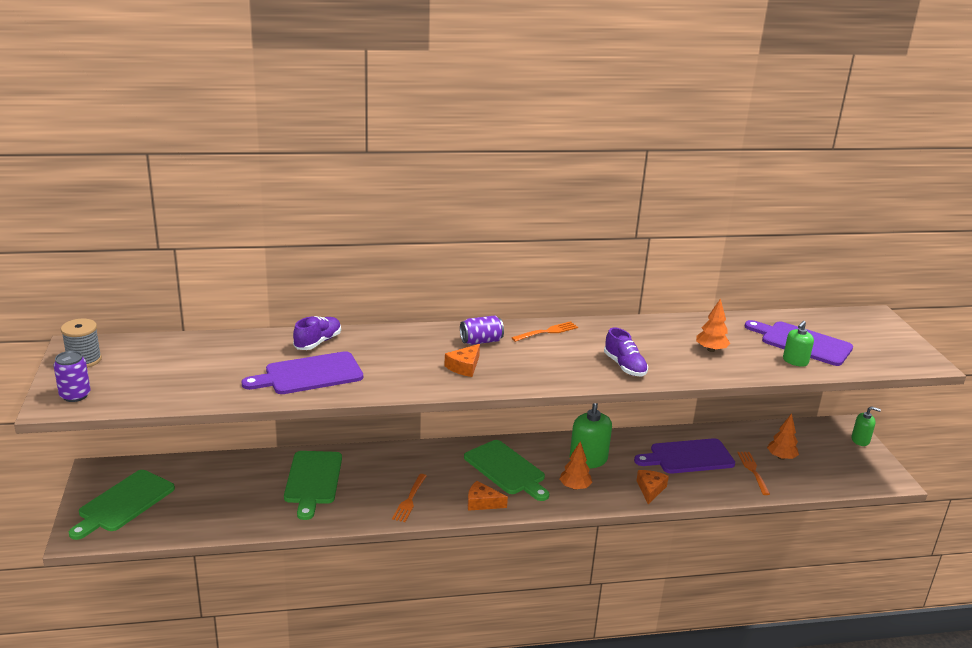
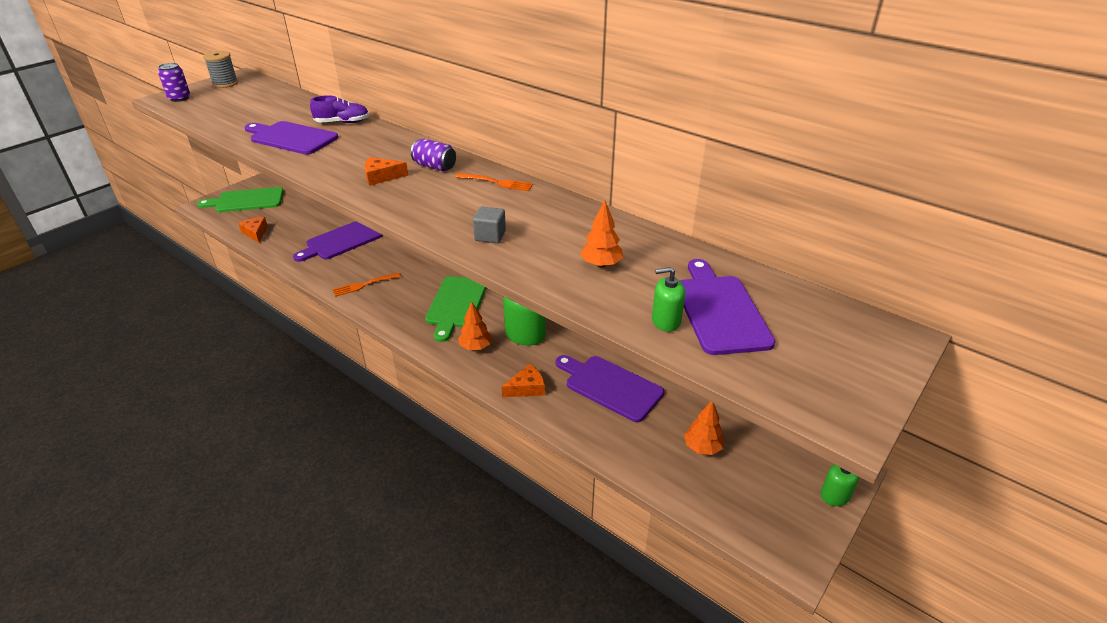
camera: 50 degrees right, 10 degrees up
(313, 480) = (341, 241): green cutting board -> purple cutting board
(482, 502) = (398, 315): orange cheese -> orange cheese (256, 233)
(624, 366) = (490, 236): purple shoe -> grey cube
(753, 471) = (648, 439): orange fork -> none

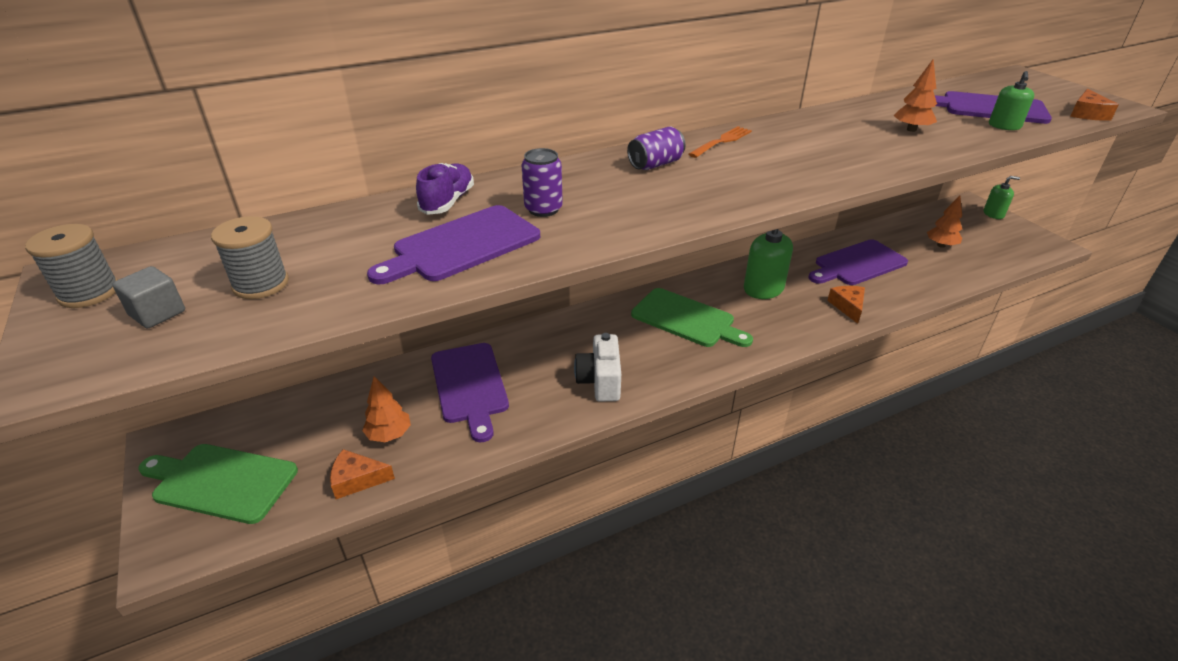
camera: 65 degrees left, 0 degrees up
(179, 98) = (87, 354): purple can -> purple can (543, 209)
(239, 108) = (261, 284): none -> grey spool
(246, 200) = (221, 482): green cutting board -> green cutting board turned 90 degrees clockwise
(364, 285) = (600, 381): orange fork -> white camera
(381, 177) = (660, 197): orange cheese -> orange cheese (1087, 114)
(476, 347) = (771, 322): orange tree -> orange tree (389, 434)
(490, 236) = (842, 162): grey cube -> grey cube (157, 313)

